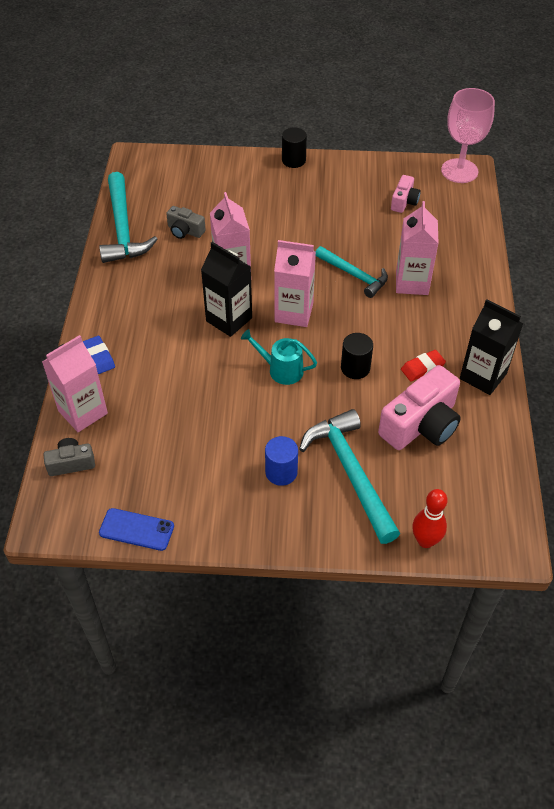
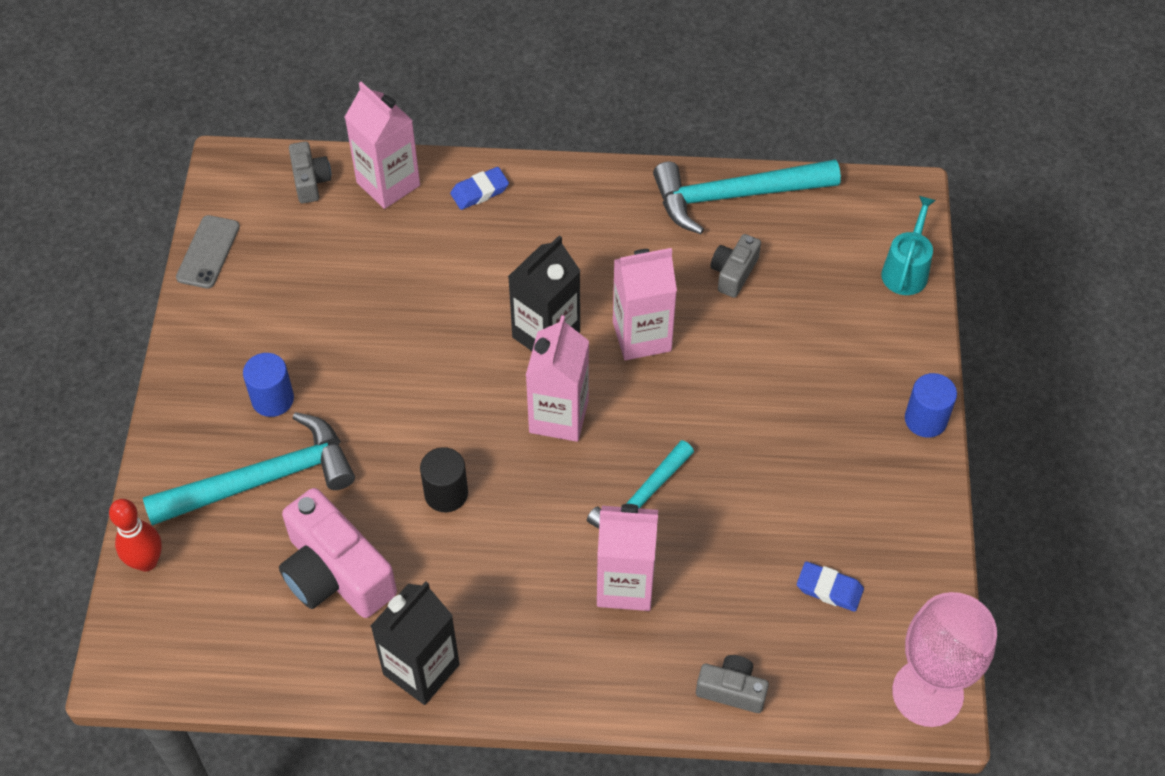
camera: 90 degrees right, 5 degrees up
(136, 529) = (208, 252): blue phone -> grey phone
(281, 370) = (447, 400): turquoise watering can -> turquoise watering can (906, 270)
(293, 160) = (925, 420): black cylinder -> blue cylinder
(404, 202) = (829, 589): pink camera -> blue eraser
(422, 368) = (442, 584): red eraser -> none
(471, 241) = (732, 690): none -> grey camera

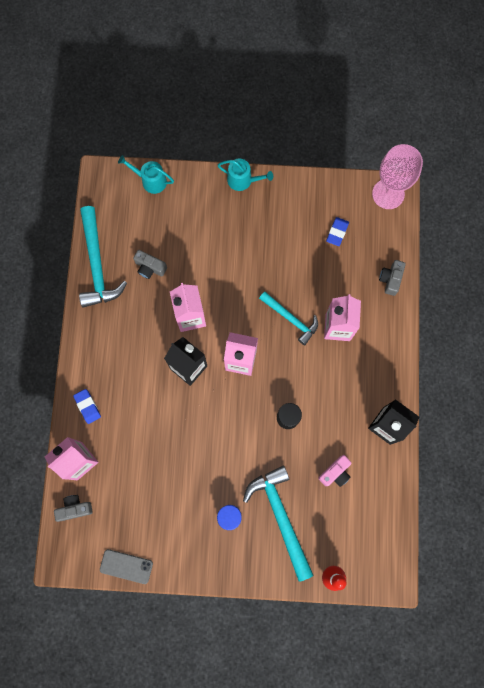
camera: 90 degrees left, 20 degrees up
(335, 573) = (335, 473): pink camera -> pink camera, size x0.52
(925, 420) = (242, 180): blue cylinder -> turquoise watering can

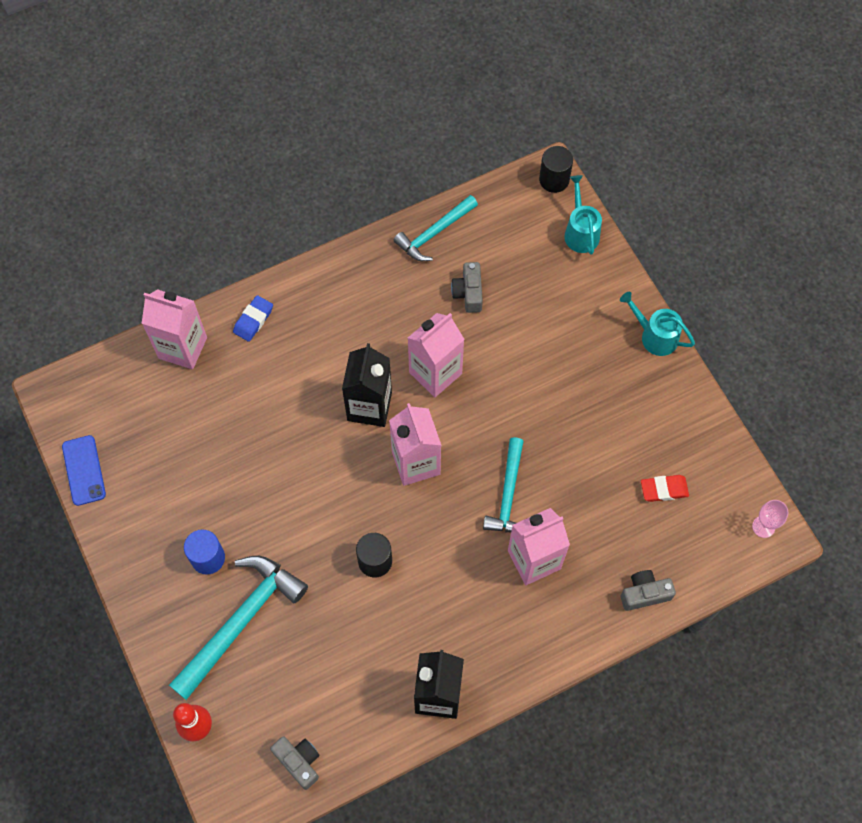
camera: 60 degrees right, 10 degrees down
(74, 508) = (123, 374): grey camera -> grey camera (299, 761)
(97, 265) = (434, 233): turquoise hammer -> turquoise hammer, size x0.64
(106, 175) = (554, 180): none -> black cylinder
(126, 566) = (84, 470): grey phone -> blue phone
(242, 180) = (655, 336): turquoise watering can -> turquoise watering can turned 135 degrees clockwise
(335, 473) = (336, 661): pink camera -> none
(337, 232) = (664, 489): blue eraser -> red eraser
(388, 194) = (763, 526): pink goblet -> pink goblet, size x0.45

